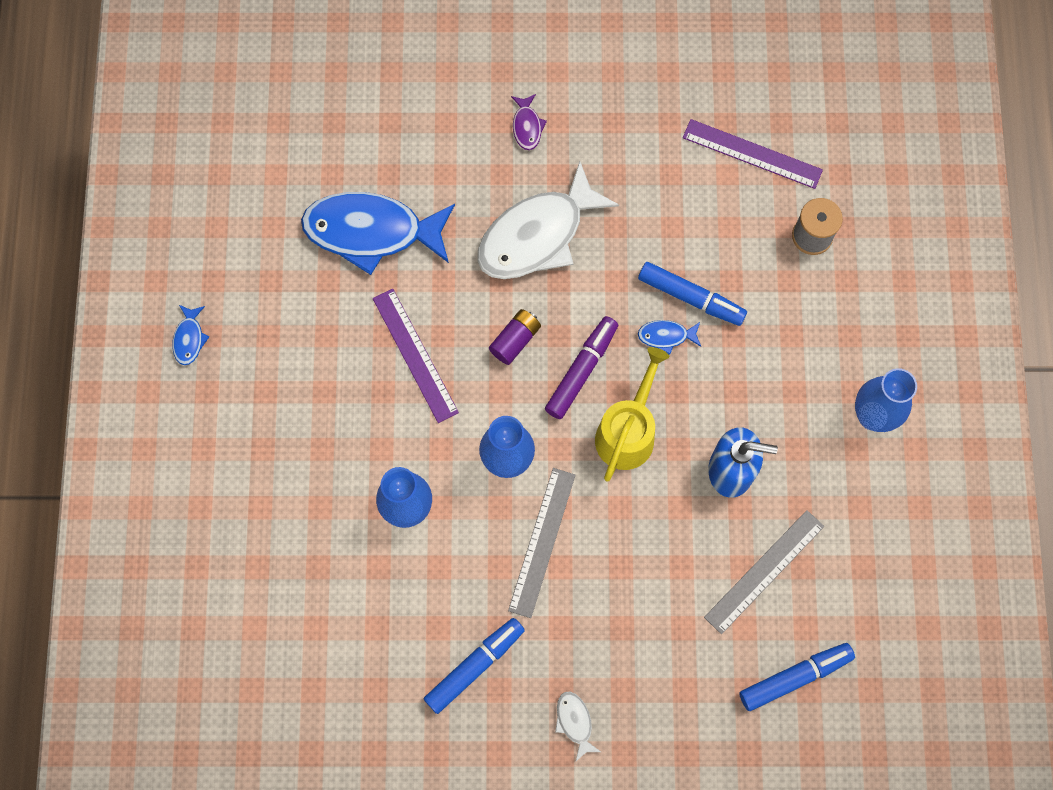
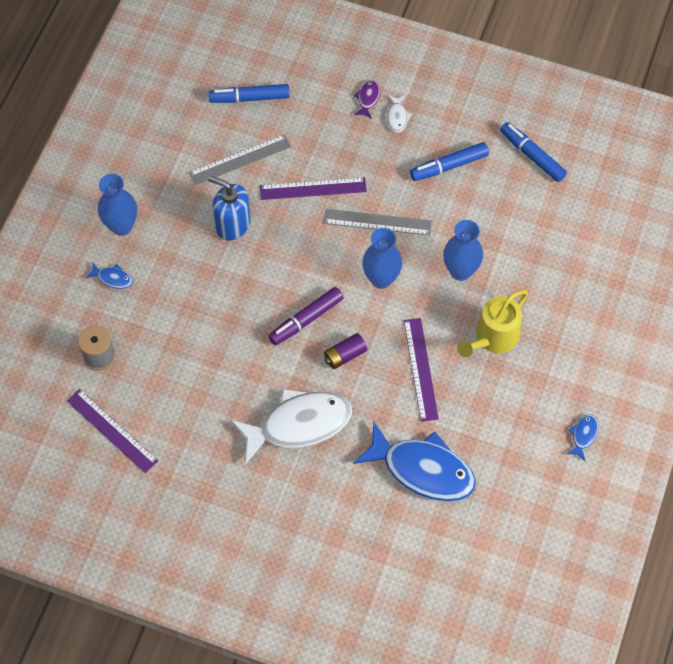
camera: 160 degrees left, 10 degrees down
(527, 126) = (273, 511): purple fish -> purple fish (368, 98)
(542, 542) = (377, 222): grey ruler -> grey ruler turned 60 degrees clockwise
(627, 432) = (291, 270): yellow watering can -> yellow watering can (493, 337)
(647, 562) = (313, 188): none -> purple ruler
(666, 336) = (236, 323): blue fish -> blue fish (112, 278)
(691, 297) = (207, 343): blue marker -> blue marker (532, 155)

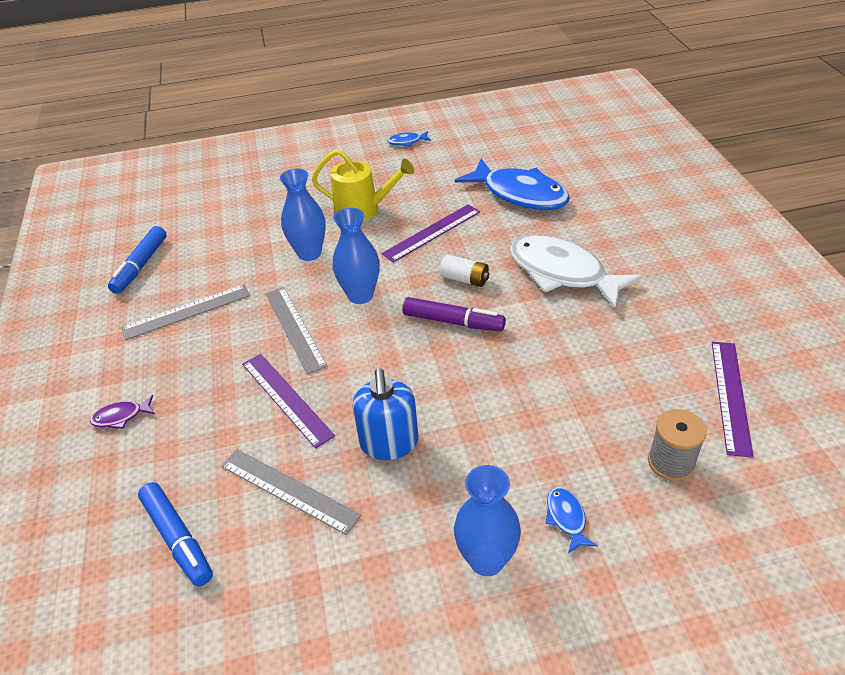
camera: 120 degrees left, 20 degrees down
(345, 355) = (465, 279): purple battery -> white battery
(397, 117) = (138, 379): white fish -> none
(422, 469) = (520, 194): blue fish -> blue fish turned 135 degrees clockwise
(449, 166) = (187, 312): blue marker -> grey ruler

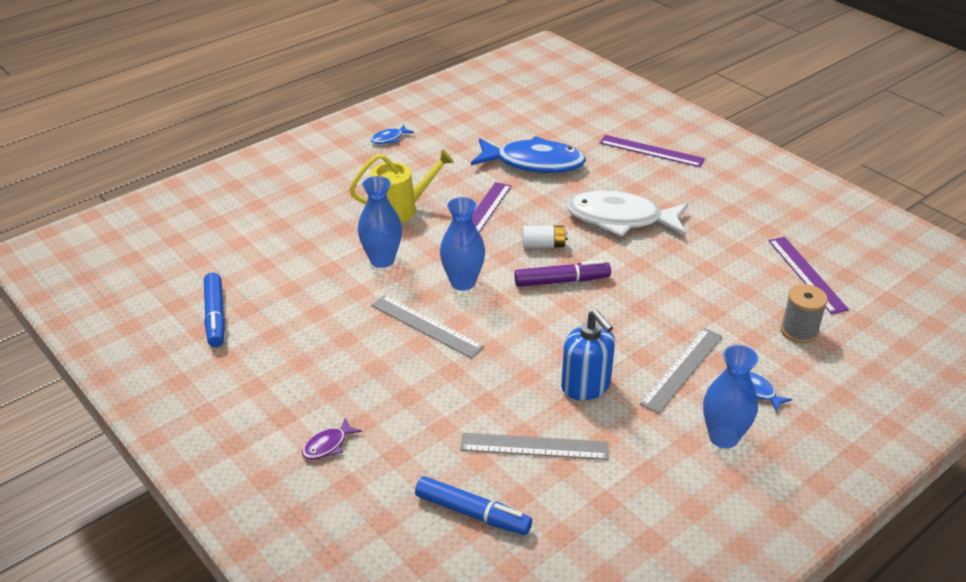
camera: 30 degrees left, 5 degrees down
(187, 312) = (306, 342): grey ruler -> grey ruler (682, 369)
(286, 398) = (470, 382): purple ruler -> purple ruler (651, 151)

